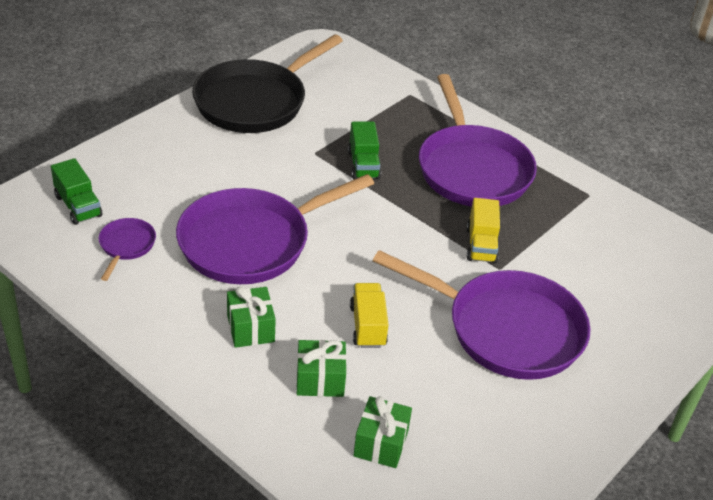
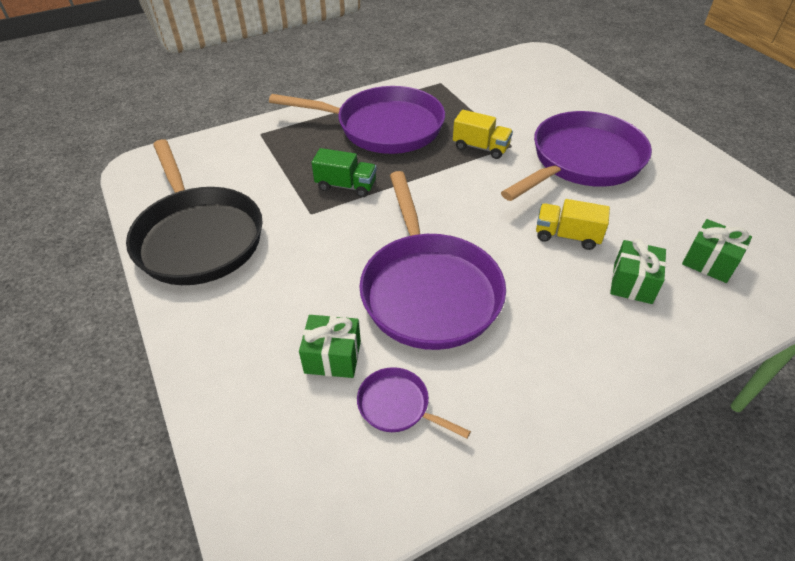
camera: 65 degrees left, 5 degrees up
(78, 206) = (300, 447): green truck -> none
(250, 328) = (558, 318): green gift -> green gift (333, 357)

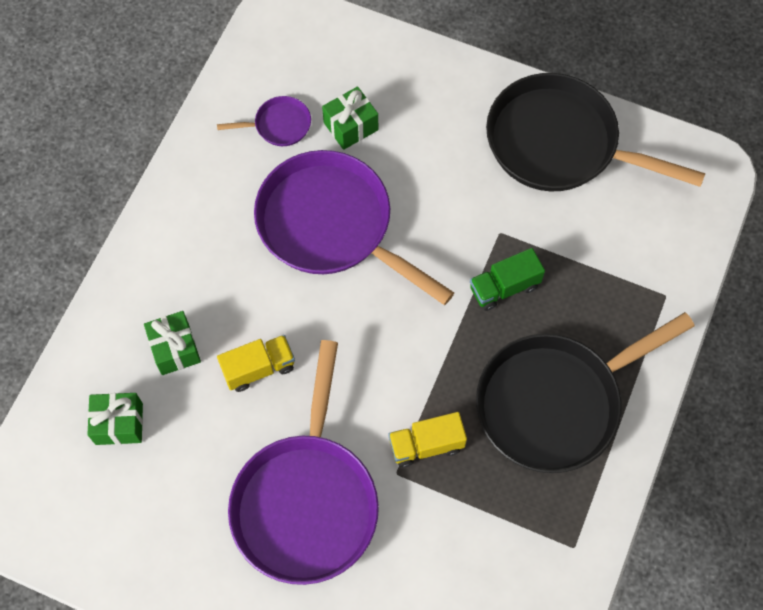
camera: 140 degrees right, 20 degrees up
(383, 127) = (556, 402): purple pan -> black pan

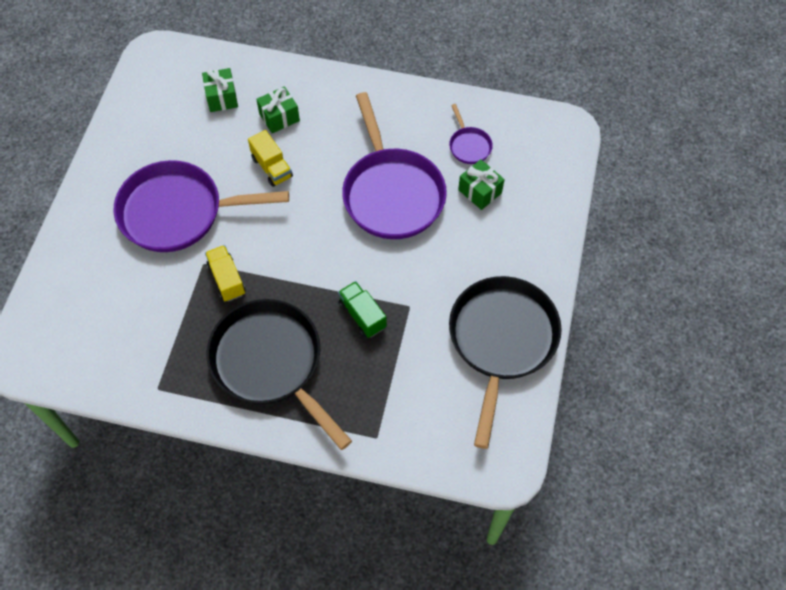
camera: 80 degrees right, 5 degrees down
(332, 226) = (391, 193): purple pan -> purple pan turned 135 degrees clockwise

